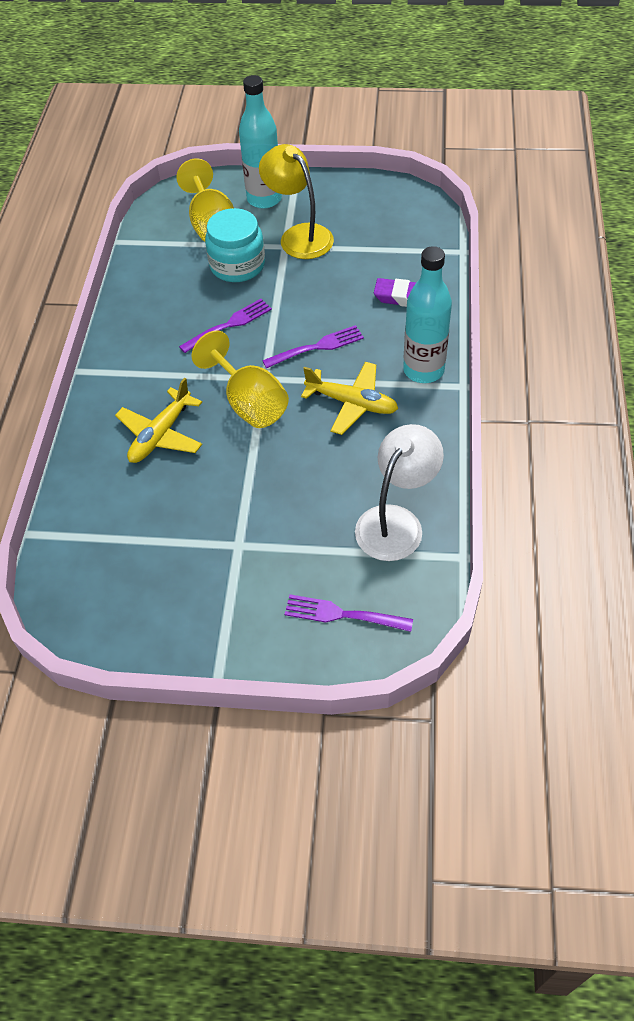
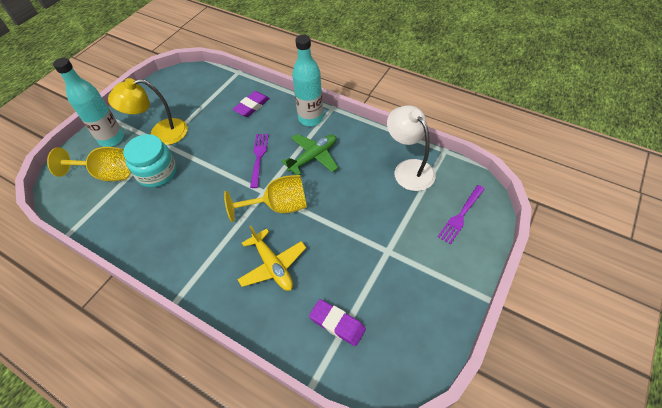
camera: 65 degrees left, 0 degrees up
(111, 529) = (337, 324): none -> purple eraser
(229, 325) = (205, 194): purple fork -> none
(352, 403) = (313, 157): yellow plane -> green plane

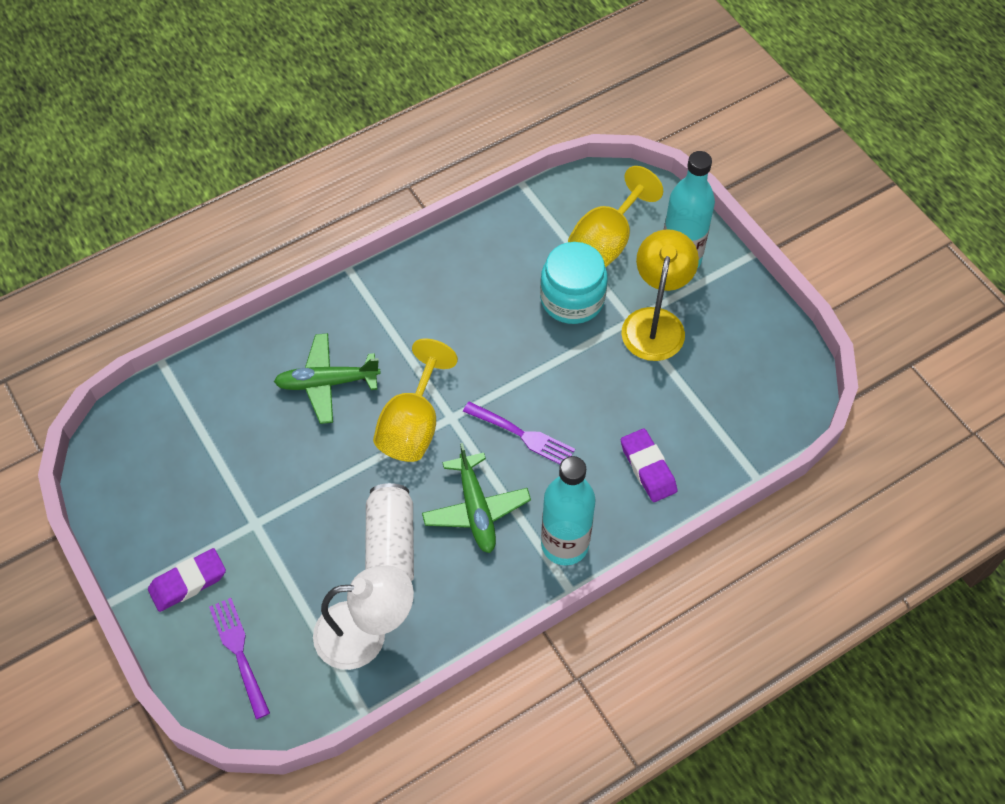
camera: 115 degrees right, 5 degrees up
(273, 265) = (327, 383): yellow plane -> green plane
(337, 324) = (206, 418): purple eraser -> purple eraser (188, 582)
(357, 181) = (391, 547): none -> white can

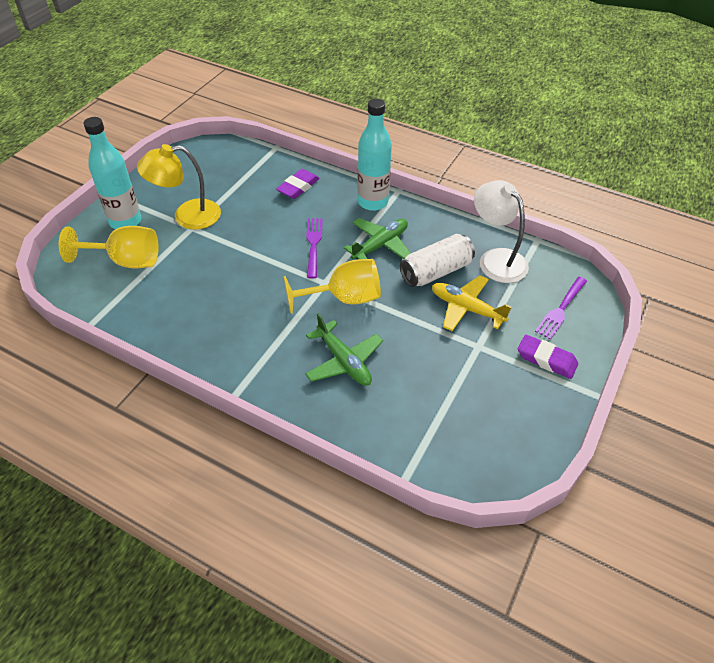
camera: 120 degrees left, 10 degrees down
(313, 545) = (466, 308): none -> yellow plane
(572, 299) = (189, 260): turquoise jar -> none

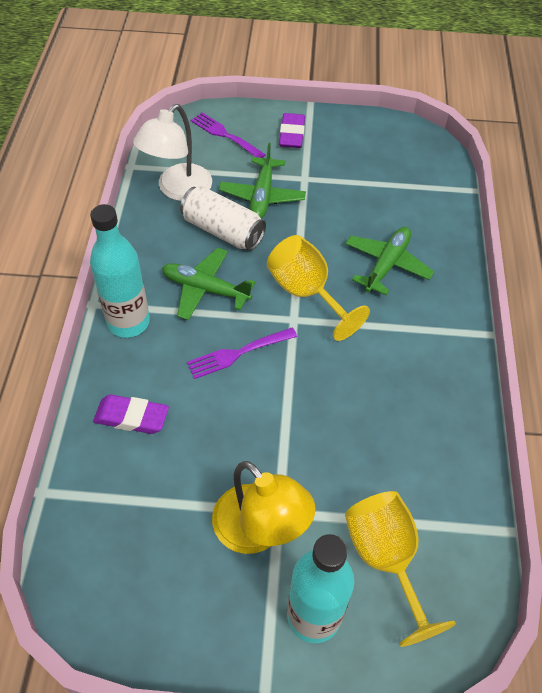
camera: 115 degrees left, 5 degrees up
(466, 308) = (262, 196): yellow plane -> green plane
(560, 309) = (225, 135): purple fork -> purple fork turned 150 degrees counterclockwise

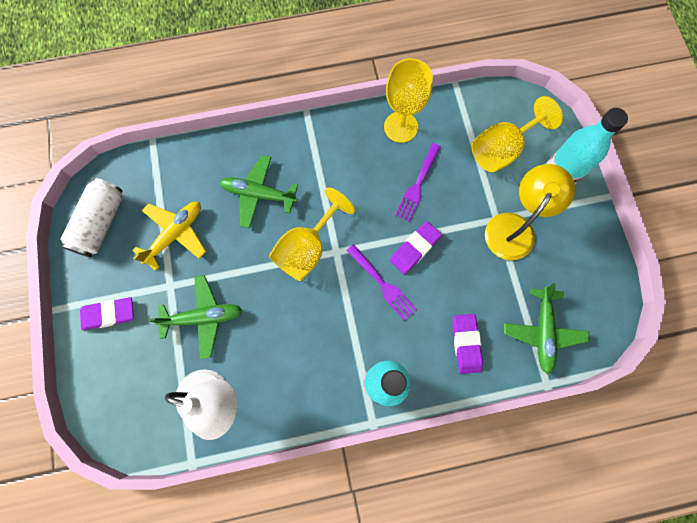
camera: 105 degrees left, 20 degrees up
(205, 289) = (327, 331): green plane -> green plane (543, 331)
(223, 231) = (256, 339): white can -> white can (101, 223)
(225, 135) = (123, 381): purple fork -> purple fork (417, 185)
(270, 399) = (414, 249): none -> purple eraser
(359, 190) = (175, 234): none -> yellow plane
(449, 434) = (401, 127): none -> yellow goblet

